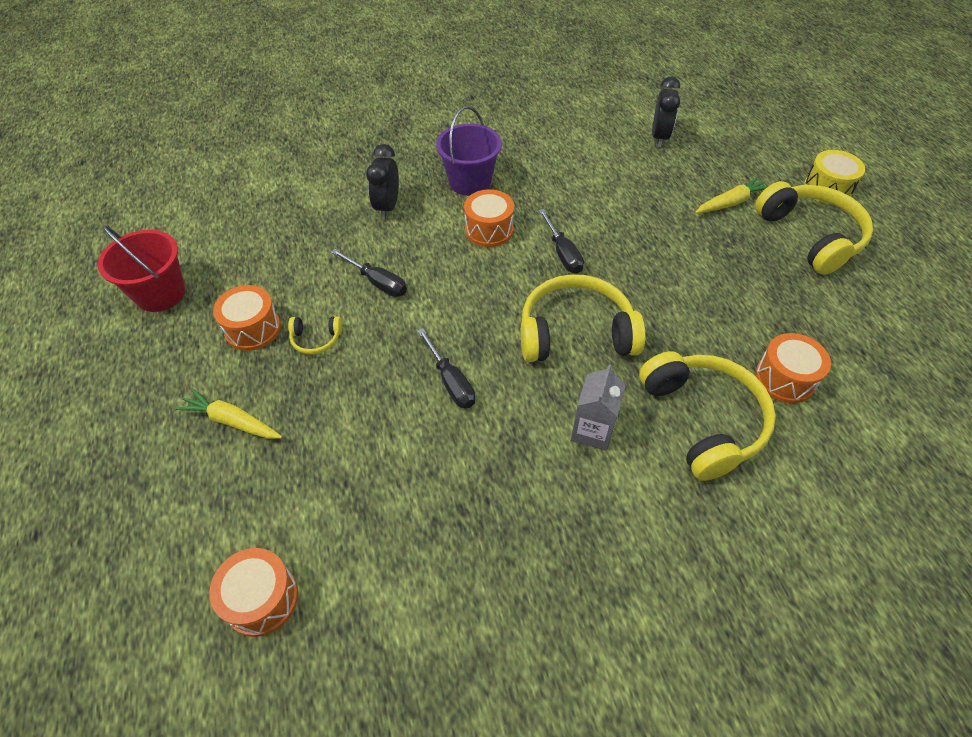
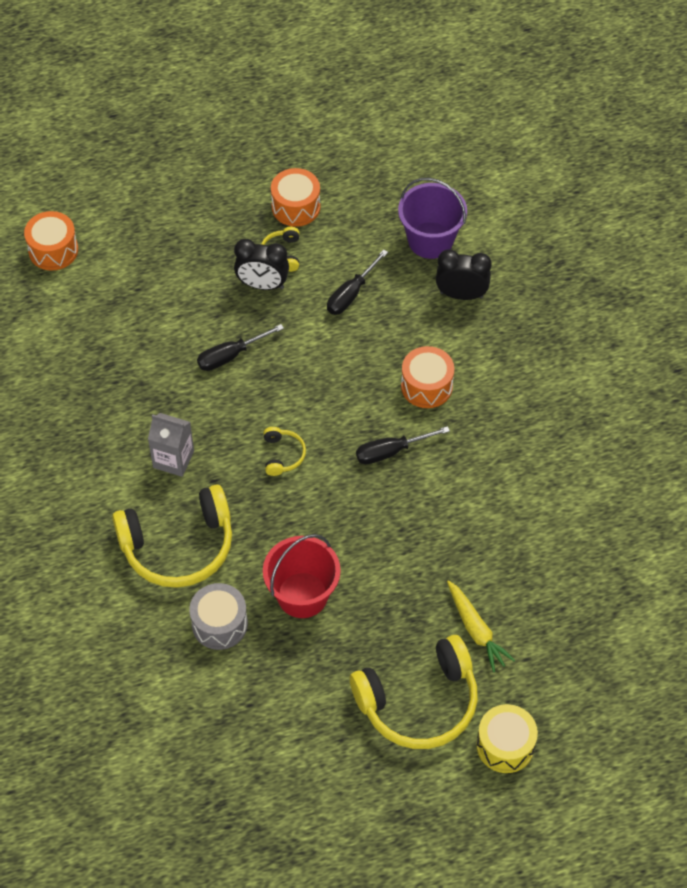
camera: 90 degrees right, 5 degrees up
(160, 293) = (340, 133): red bucket -> red bucket (302, 595)
(232, 421) = (199, 209): yellow carrot -> none
(470, 182) = (506, 368): purple bucket -> purple bucket (430, 240)
(575, 332) = (282, 455): yellow headphones -> yellow headphones, size x0.44
(659, 137) = (602, 573): black clock -> black clock (262, 285)
(784, 379) = (219, 624): orange drum -> grey drum

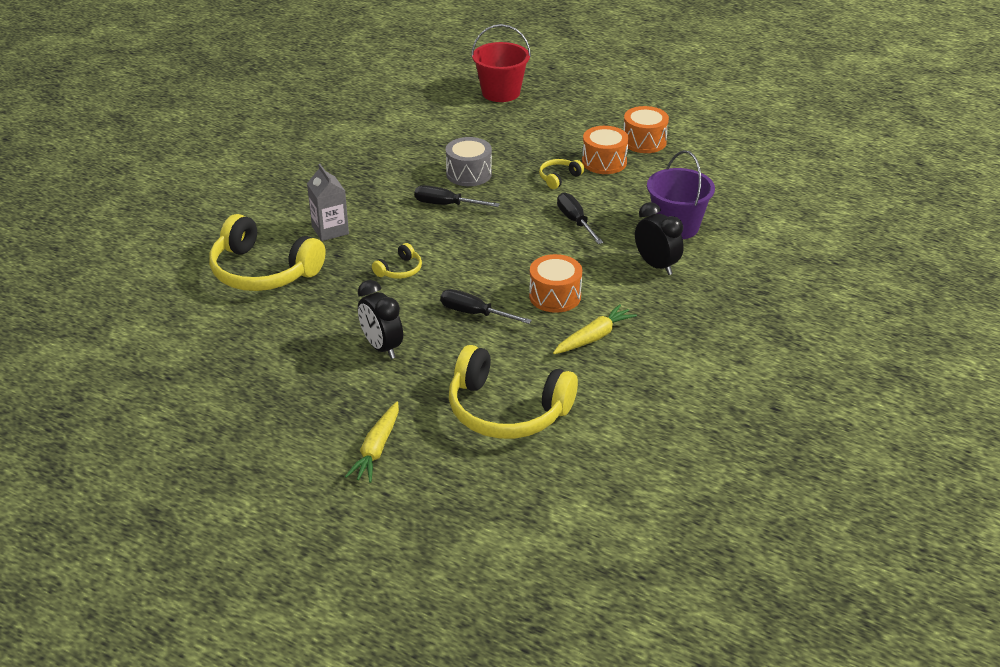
camera: 45 degrees right, 20 degrees down
(53, 250) = (419, 103): orange drum -> orange drum (644, 141)
(219, 624) = (221, 324): grey drum -> grey drum (469, 174)
(262, 285) = (522, 185): black clock -> black clock (382, 347)
(302, 595) = (294, 346): red bucket -> red bucket (501, 93)
(351, 294) = (575, 221): black screwdriver -> black screwdriver turned 75 degrees clockwise
(419, 702) = (271, 459): yellow headphones -> yellow headphones (506, 410)
(498, 404) = (594, 337): none -> yellow carrot
(505, 745) = (287, 532): yellow drum -> none

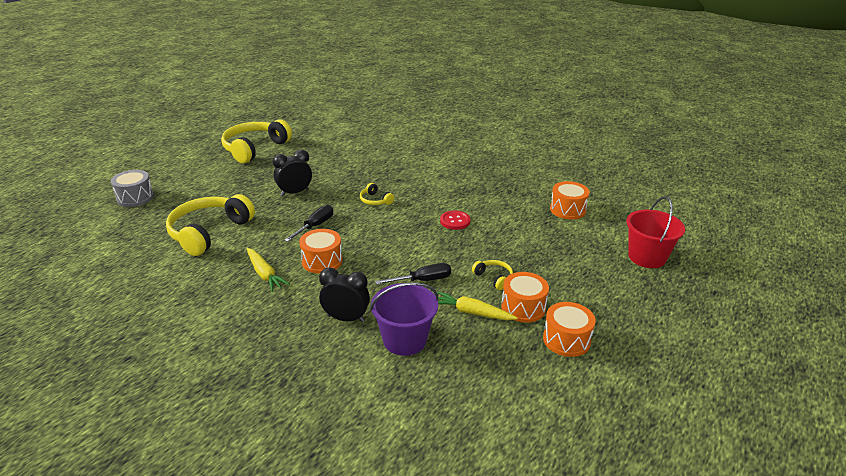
camera: 95 degrees right, 5 degrees down
(263, 271) = (386, 157): yellow headphones -> yellow headphones (254, 148)
(330, 230) = (428, 177): grey carton -> none
(376, 449) = (205, 189): yellow carrot -> yellow carrot (472, 312)
(410, 130) = (567, 209): none -> orange drum
(446, 205) = (455, 221): black screwdriver -> red button
(469, 174) = (500, 233): grey drum -> grey drum (135, 197)
(656, 265) = (346, 318): black clock -> black clock turned 135 degrees counterclockwise

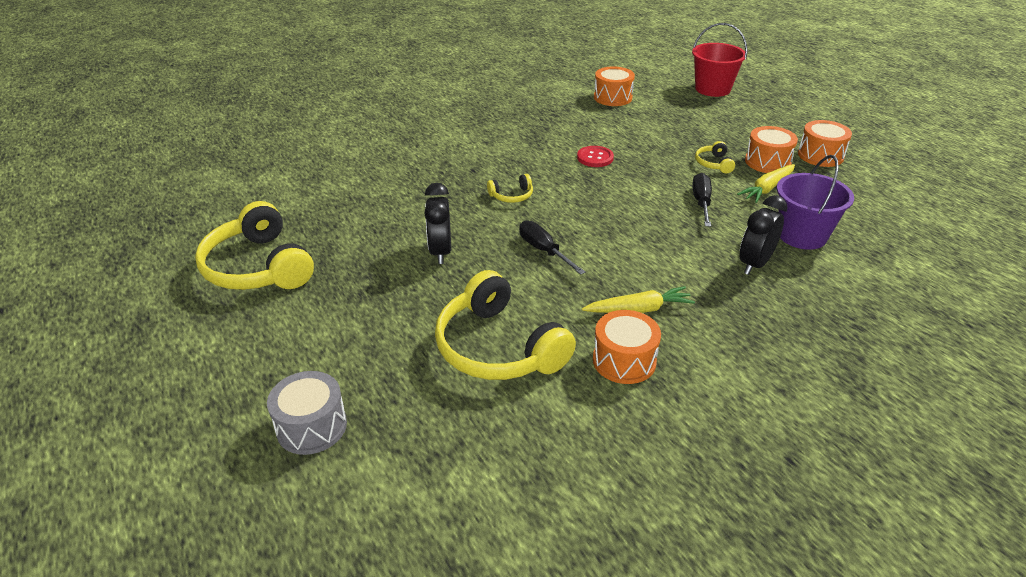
camera: 65 degrees left, 5 degrees up
(322, 261) = (630, 260): orange drum -> orange drum (624, 361)
(494, 278) = (713, 163): yellow headphones -> yellow headphones turned 75 degrees counterclockwise

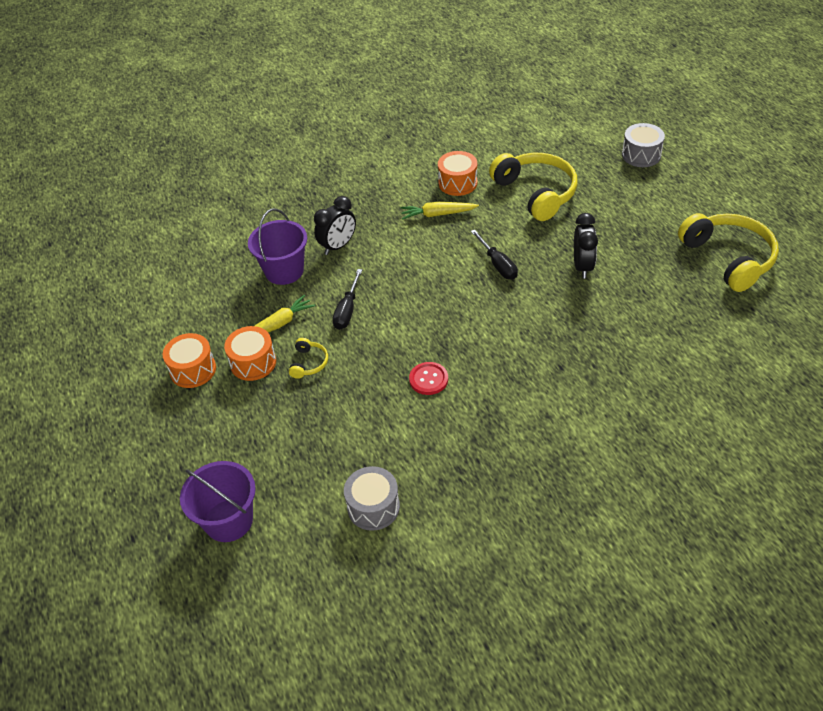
camera: 170 degrees left, 10 degrees up
(512, 196) = (521, 327): yellow headphones -> none
(612, 97) = (373, 507): orange drum -> grey drum
(712, 89) = (229, 520): red bucket -> purple bucket

